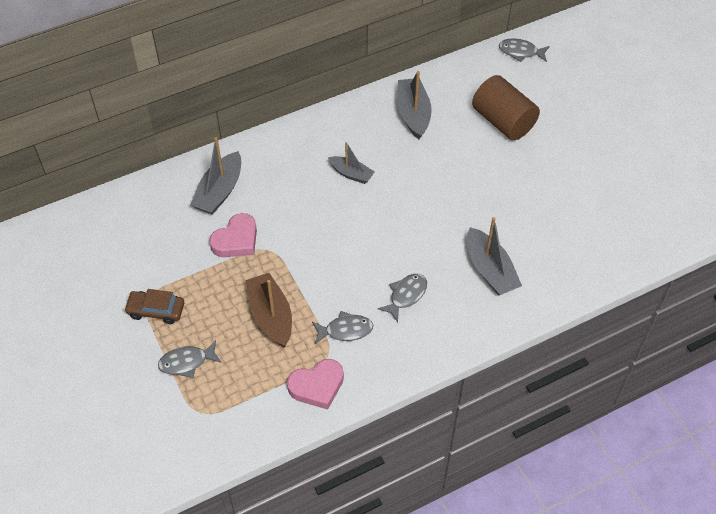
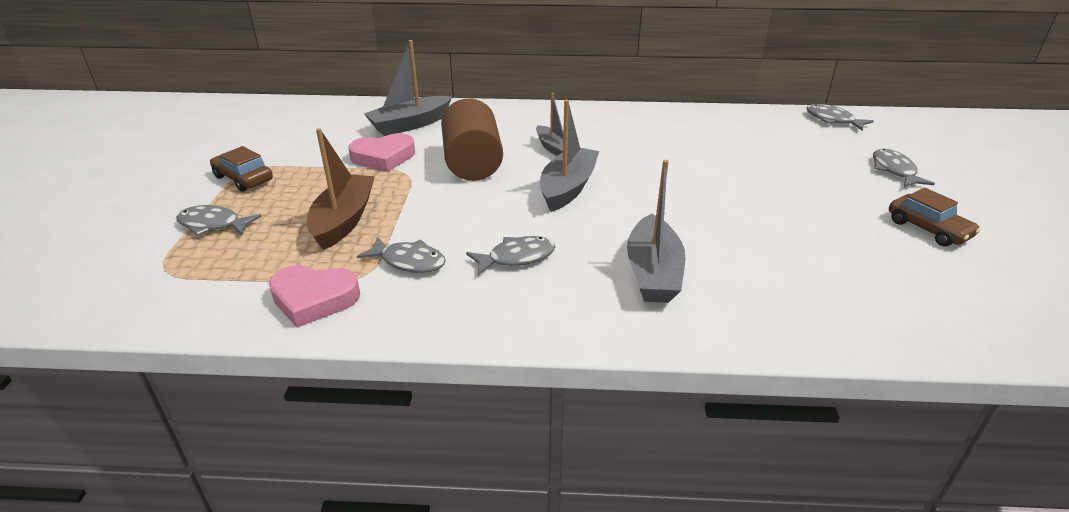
camera: 30 degrees right, 20 degrees down
(413, 114) = (666, 129): grey boat -> grey boat (568, 188)
(503, 121) = (773, 159): brown cylinder -> brown cylinder (472, 163)
(581, 101) = (894, 170): none -> grey fish
(619, 157) = (928, 229): none -> brown car

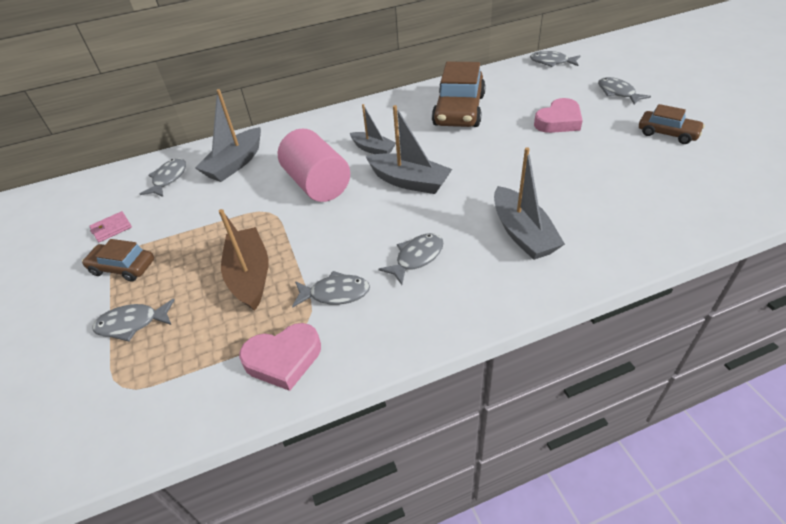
camera: 20 degrees left, 10 degrees up
(260, 145) = (112, 228): none -> pink wallet
(341, 120) = (168, 179): none -> grey fish
(383, 157) = (237, 203): pink heart -> pink heart (558, 121)
(472, 163) = (317, 184): brown cylinder -> pink cylinder
(568, 188) = (409, 182): grey boat -> grey boat turned 120 degrees clockwise
(679, 138) = (459, 110): none -> brown car

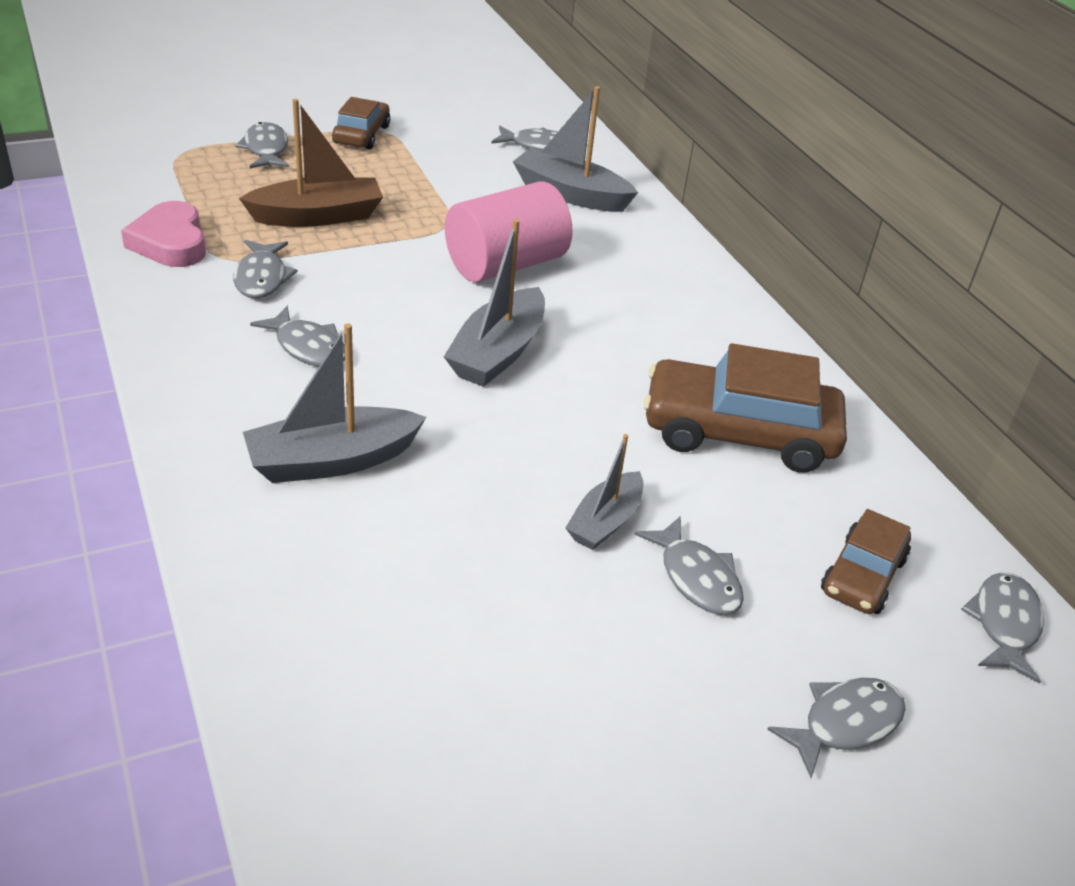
camera: 80 degrees right, 5 degrees down
(112, 228) = (437, 120): pink wallet -> none
(373, 149) = (600, 320): grey boat -> grey boat (605, 522)
(558, 121) = (696, 577): pink heart -> grey fish
(667, 133) = (638, 769): brown car -> brown car (862, 576)

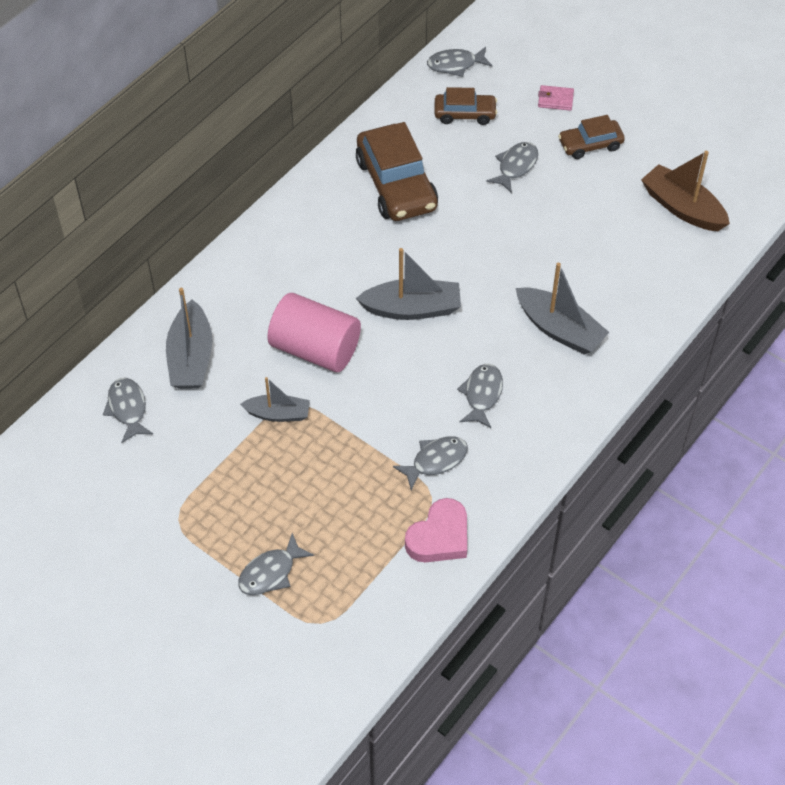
camera: 115 degrees left, 15 degrees up
(318, 216) = (339, 479): brown boat -> brown boat (682, 208)
(361, 134) = (197, 528): brown car -> brown car (590, 145)
(605, 522) = (508, 210): grey boat -> grey boat (278, 414)
(844, 724) = (555, 100): grey fish -> pink wallet

